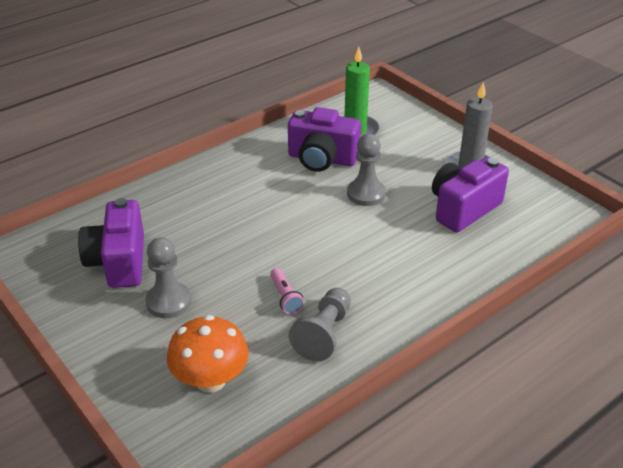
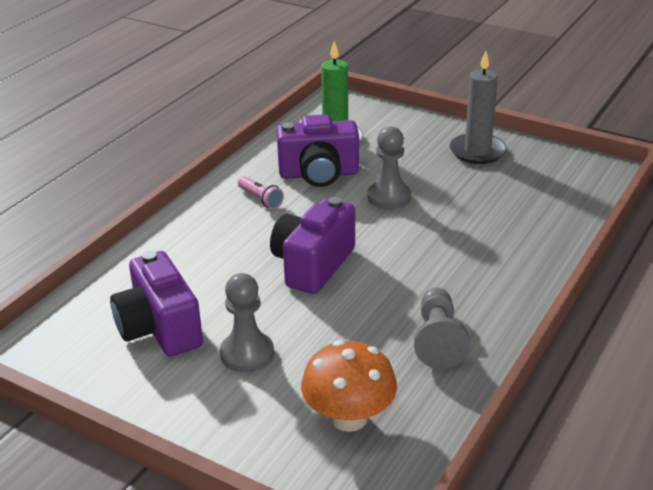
camera: 20 degrees left, 5 degrees down
(286, 297) = (374, 316): pink flashlight -> pink flashlight (261, 199)
(463, 209) = (496, 189): purple camera -> purple camera (312, 265)

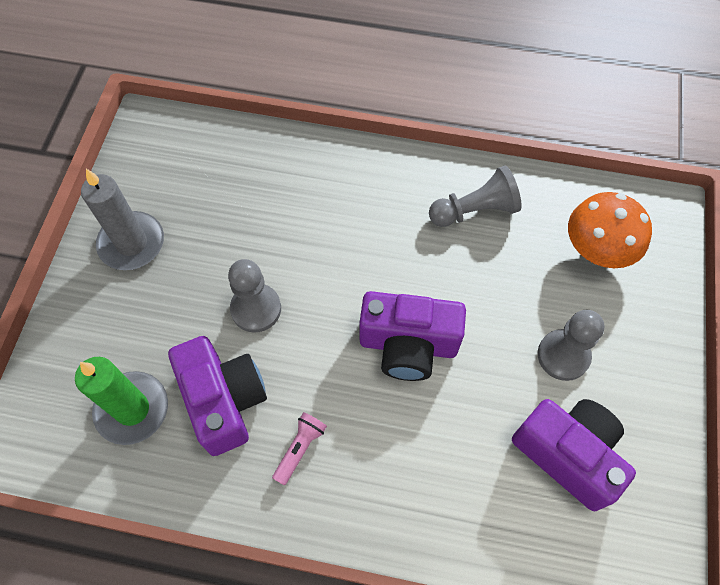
camera: 110 degrees left, 30 degrees up
(159, 328) = (568, 454): purple camera -> purple camera turned 90 degrees counterclockwise

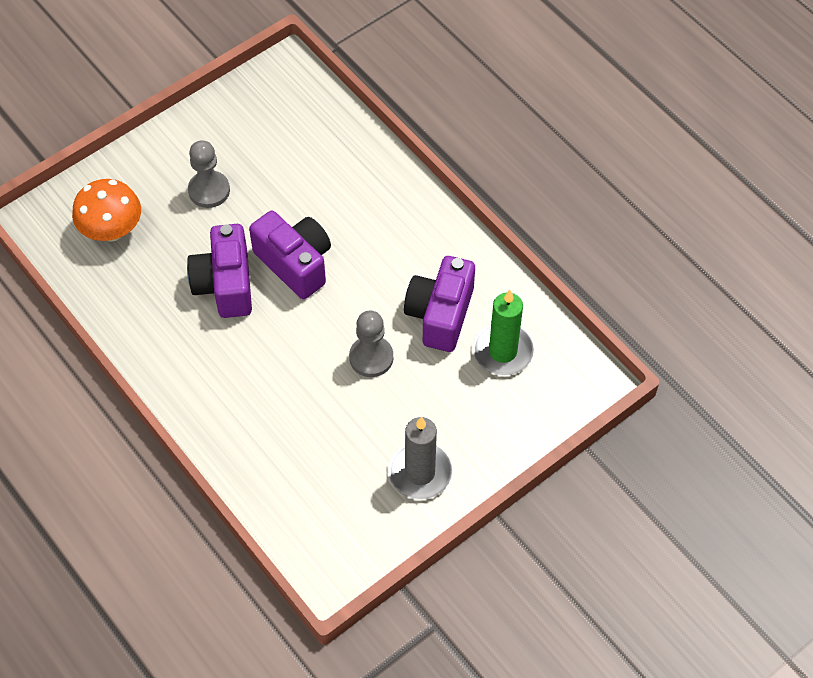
camera: 140 degrees left, 5 degrees down
(300, 449) = (417, 255): pink flashlight -> none
(475, 210) = (157, 314): grey pawn -> none
(568, 454) = (266, 145): purple camera -> purple camera (225, 284)

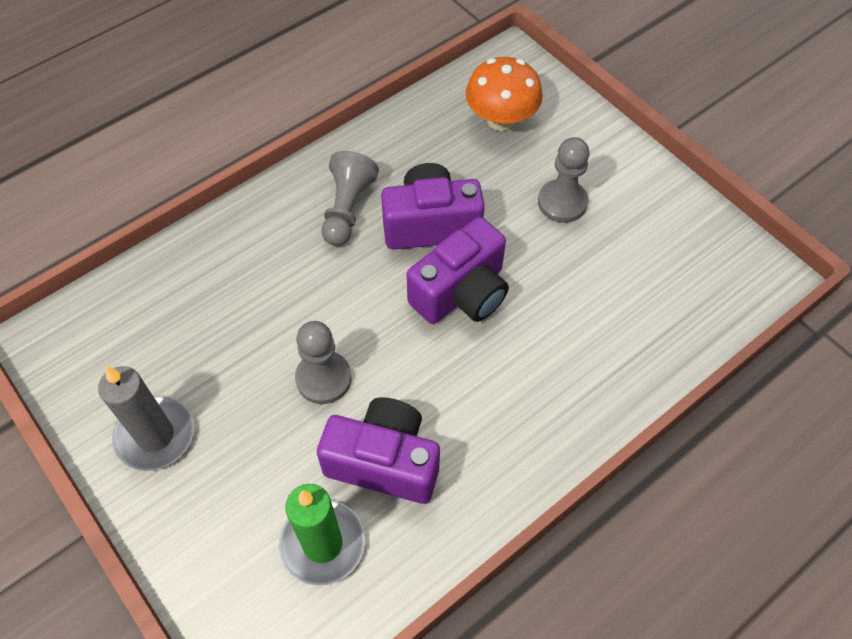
camera: 90 degrees right, 0 degrees up
(204, 348) = (347, 209): none -> grey pawn

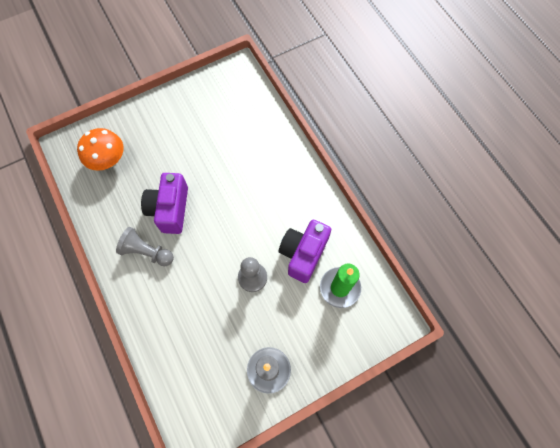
camera: 80 degrees left, 10 degrees up
(461, 293) = (217, 201): purple camera -> none
(562, 202) = (174, 143): grey pawn -> none

